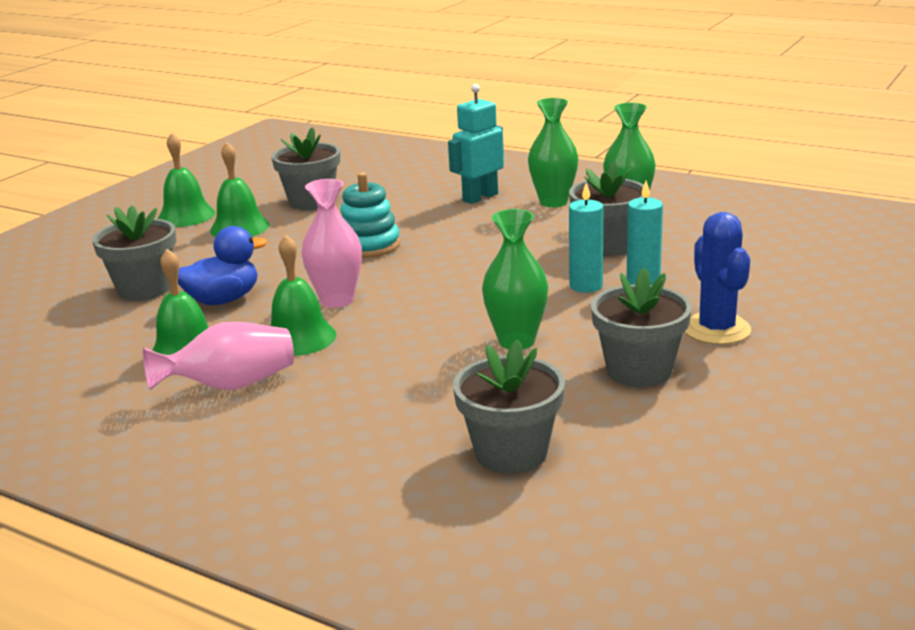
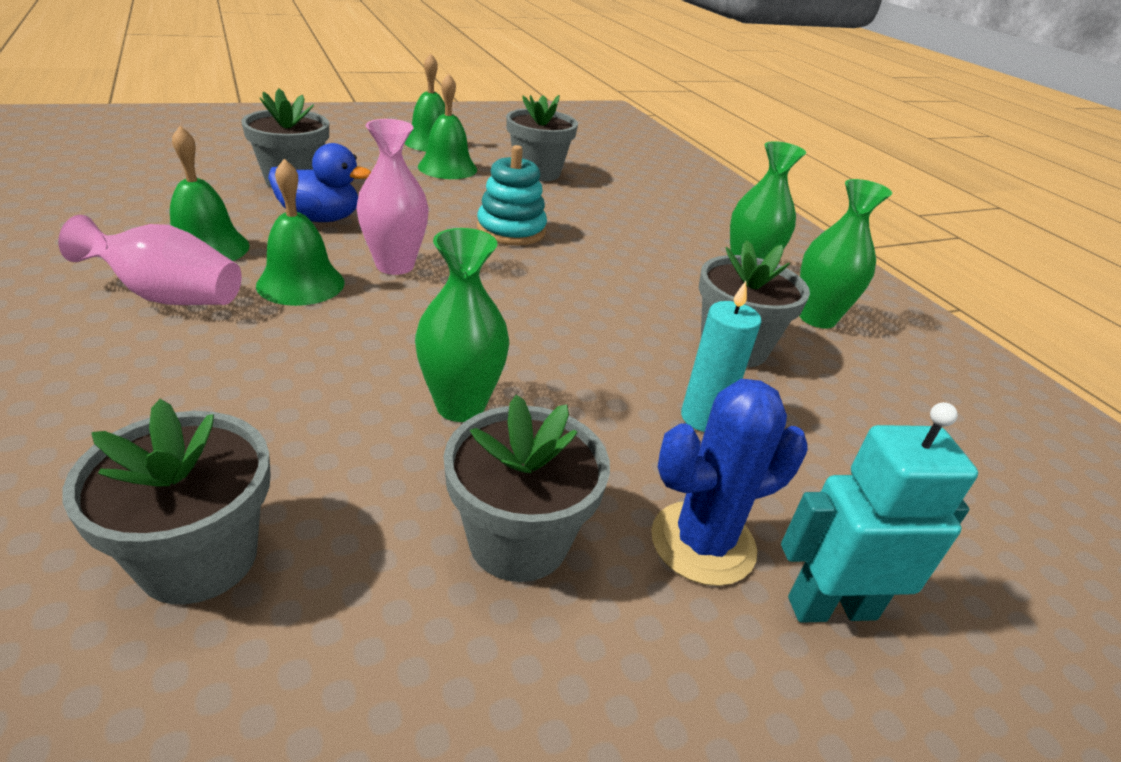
camera: 30 degrees right, 10 degrees up
(480, 197) = (683, 234): turquoise robot -> turquoise robot (831, 607)
(586, 286) = (637, 382): turquoise candle -> none
(716, 329) = (703, 543): blue cactus -> blue cactus turned 45 degrees clockwise

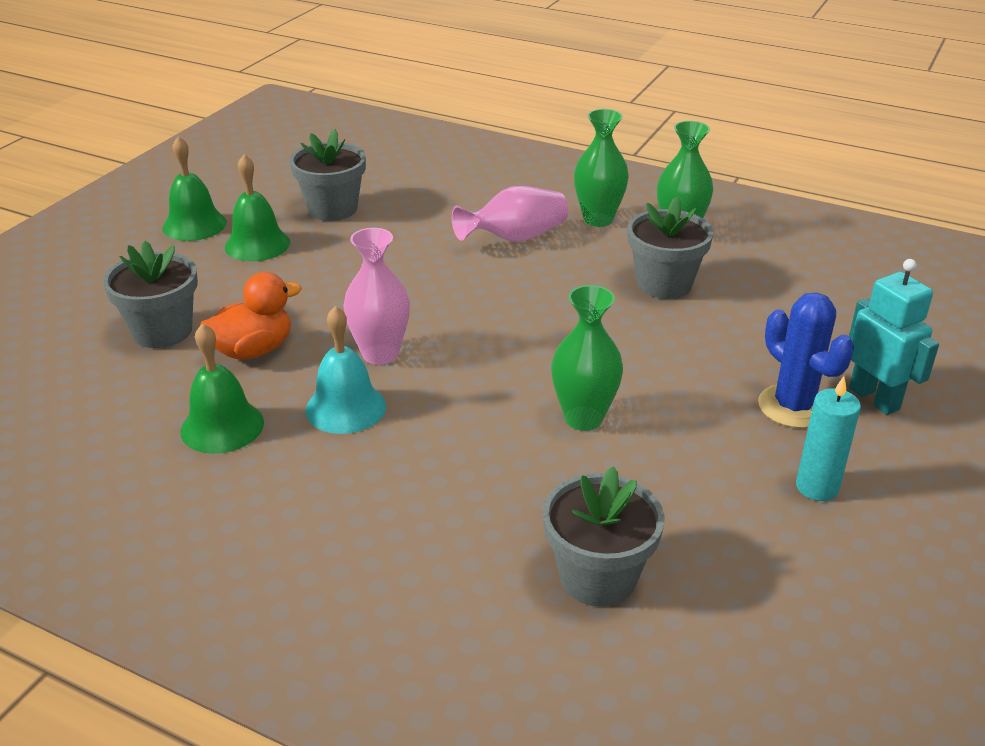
camera: 35 degrees left, 0 degrees up
(169, 297) = (278, 475): pink vase -> pink vase (515, 238)
(301, 283) = (345, 408): green bell -> turquoise bell
(320, 218) = (253, 350): blue duck -> orange duck
(511, 230) = (405, 276): turquoise stacking toy -> none
(518, 540) = (719, 463): grey flower pot -> none
(703, 418) = (708, 340): turquoise candle -> turquoise candle (817, 487)
(703, 543) = (793, 407): blue cactus -> blue cactus turned 60 degrees counterclockwise
(831, 607) = (874, 398): turquoise robot -> turquoise robot turned 105 degrees clockwise

